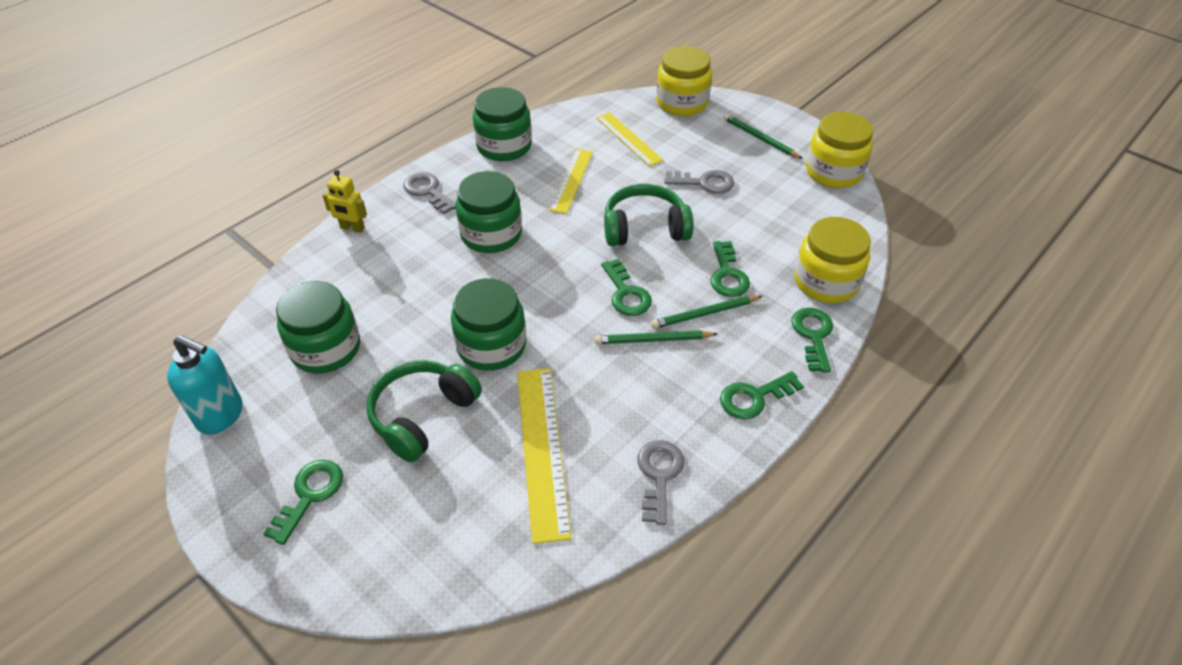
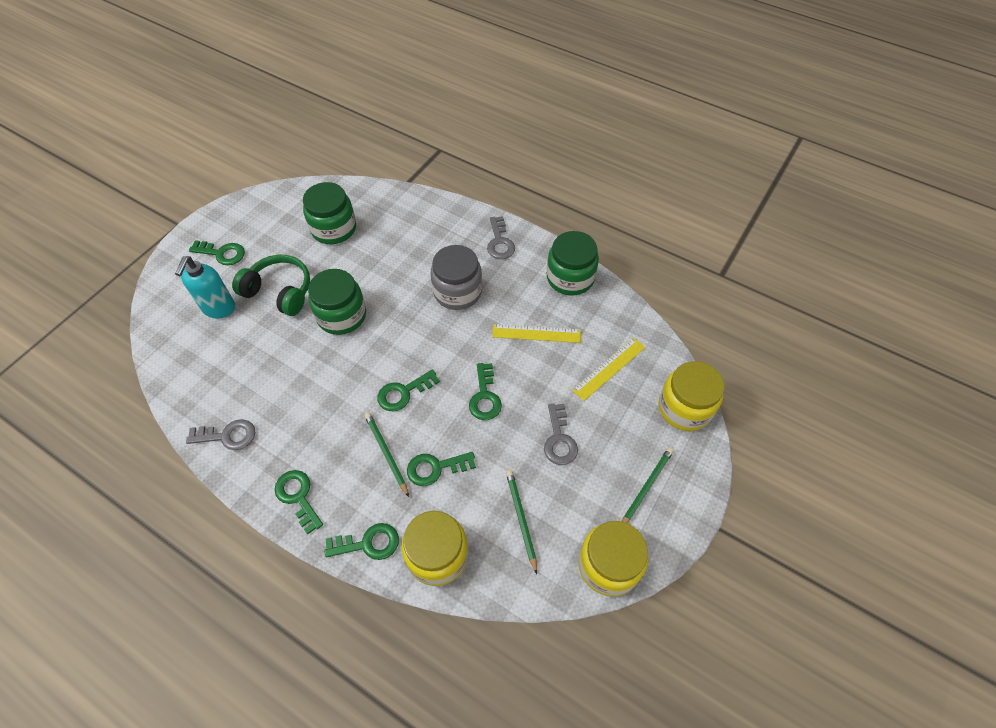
camera: 80 degrees right, 10 degrees up
(221, 415) = (279, 197): turquoise soap dispenser -> turquoise soap dispenser (219, 308)
(352, 228) = (449, 210): yellow robot -> none
(428, 191) = (500, 242): grey key -> grey key turned 135 degrees clockwise
(491, 234) = (457, 292): green jar -> grey jar
(542, 449) = (251, 362): yellow ruler -> none
(645, 228) = (485, 397): green headphones -> green key
(653, 340) = (354, 418): green pencil -> green pencil (521, 519)

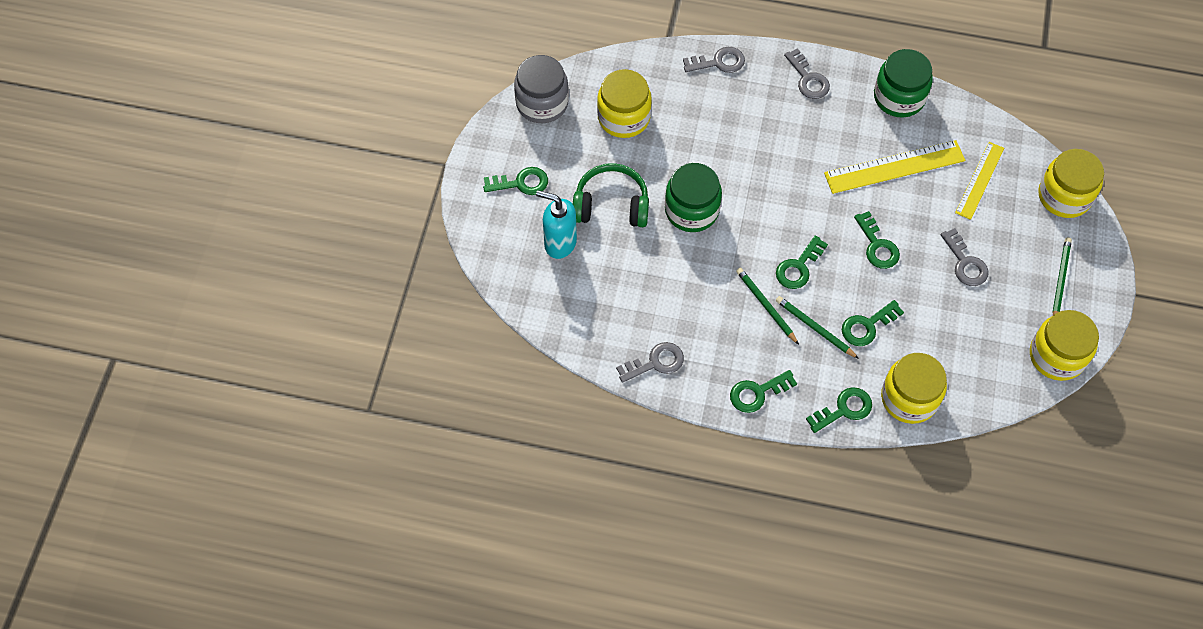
camera: 20 degrees left, 5 degrees up
(219, 308) = (560, 243): turquoise soap dispenser -> turquoise soap dispenser turned 120 degrees clockwise
(298, 497) = (757, 393): green key -> green key turned 60 degrees counterclockwise
(334, 229) = (624, 117): green jar -> yellow jar
(434, 210) = (718, 62): none -> grey key
(457, 292) = (794, 148): grey jar -> grey jar (542, 103)
(521, 519) = (965, 344): green pencil -> green pencil (766, 306)
(536, 333) = (894, 167): yellow ruler -> yellow ruler, size x1.52

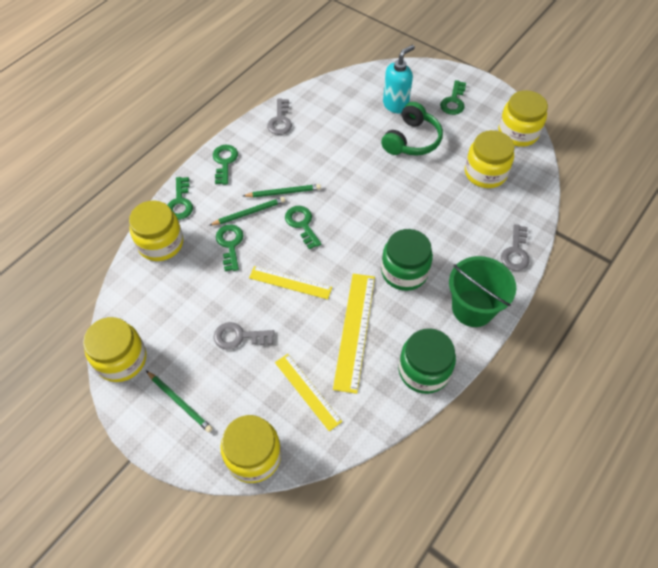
camera: 115 degrees right, 5 degrees down
(542, 103) = (518, 133): grey jar -> yellow jar
(691, 210) = (384, 182): green jar -> green jar (404, 272)
(808, 79) = (473, 308): grey key -> green bucket
(877, 246) = (290, 282): green key -> yellow ruler

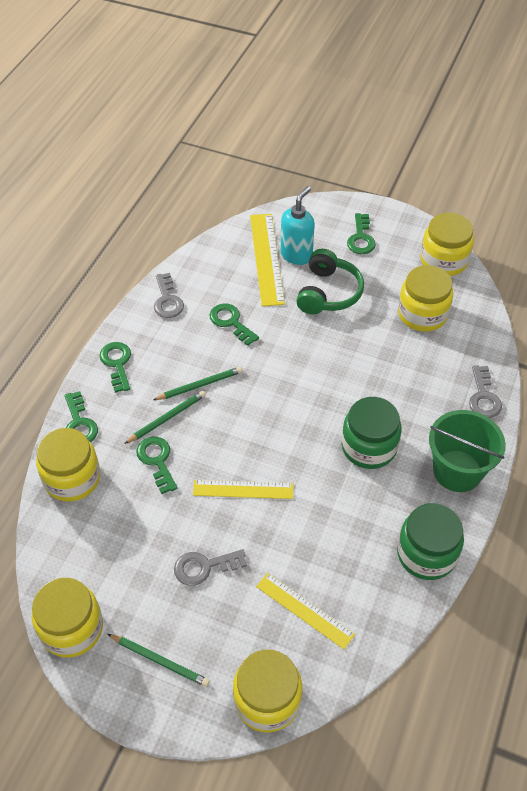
camera: 15 degrees left, 5 degrees down
(302, 224) = (234, 418): green key -> green key (231, 322)
(354, 330) = (335, 527): yellow ruler -> yellow ruler (266, 258)

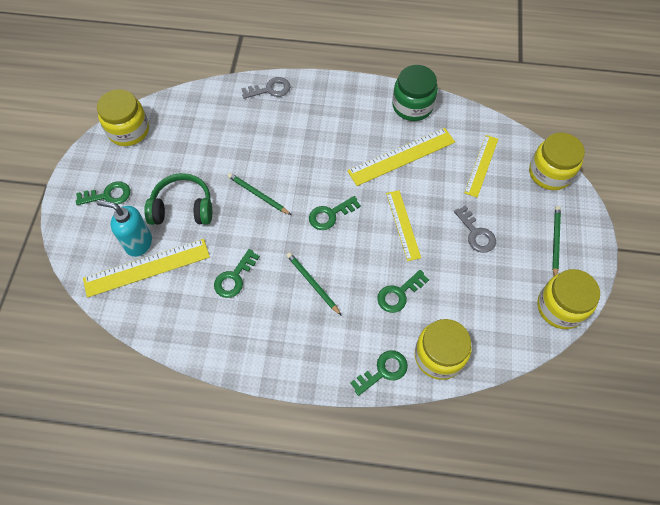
camera: 105 degrees left, 10 degrees up
(117, 363) = (307, 362): green key -> green key (330, 215)
(167, 300) = (218, 342): grey key -> none
(167, 418) = (354, 299): green pencil -> green pencil (258, 195)
(344, 516) = (401, 156): none -> yellow ruler
(369, 447) = (337, 151): green jar -> none
(422, 314) = (194, 137): yellow jar -> none
(457, 471) = (340, 97): green bucket -> none

